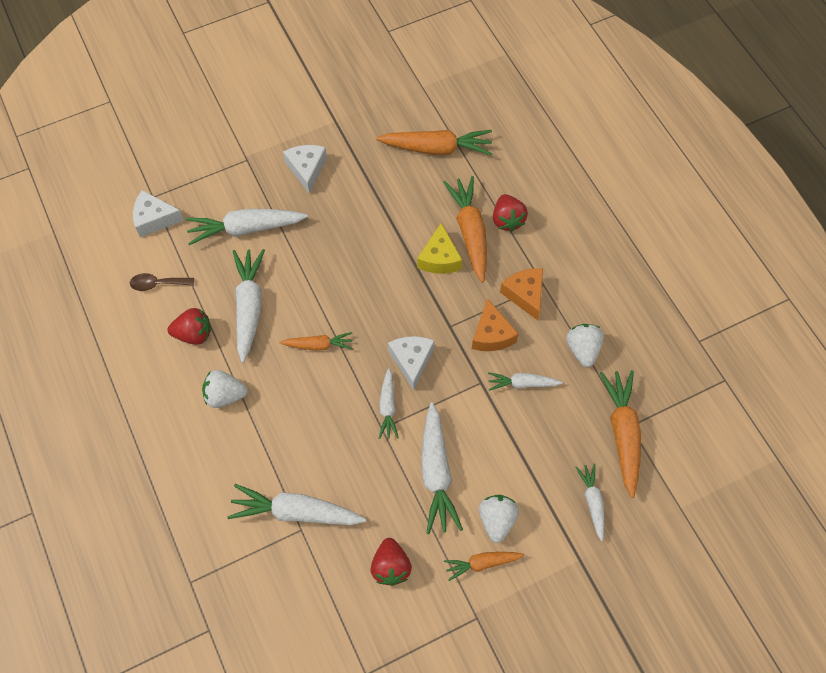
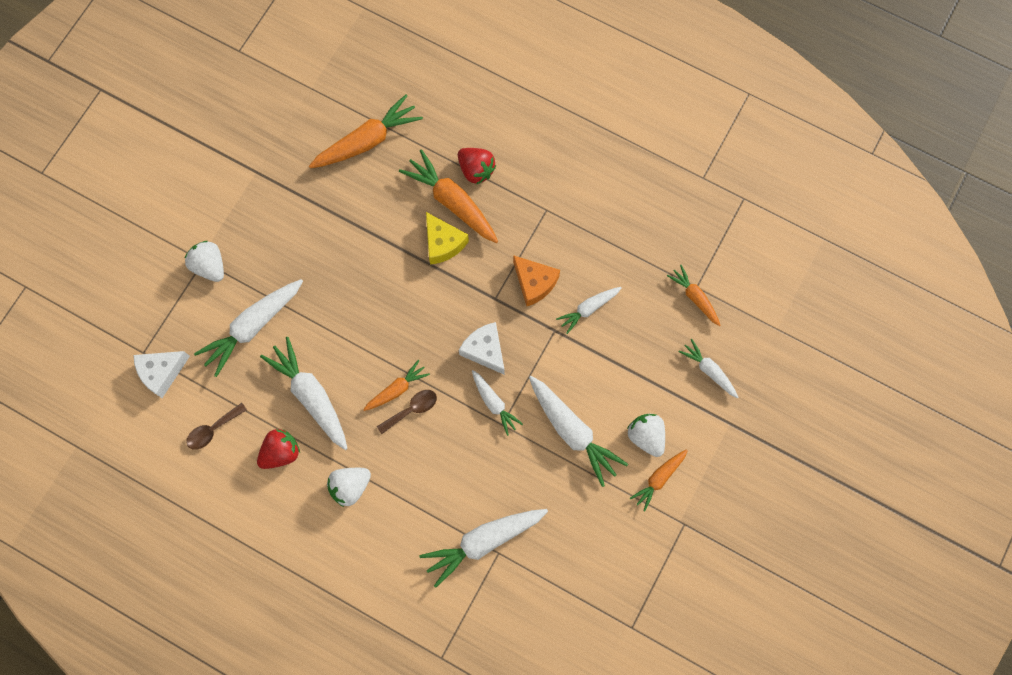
camera: 35 degrees left, 10 degrees up
(307, 169) = (265, 235): white cheese -> none
(318, 368) = (412, 409): none -> brown spoon
(391, 566) = (590, 532): red strawberry -> none
(525, 295) = (537, 229): orange cheese -> none
(582, 349) = (616, 247): white strawberry -> white strawberry (210, 266)
(622, 433) = (694, 297): orange carrot -> orange carrot, size x0.57

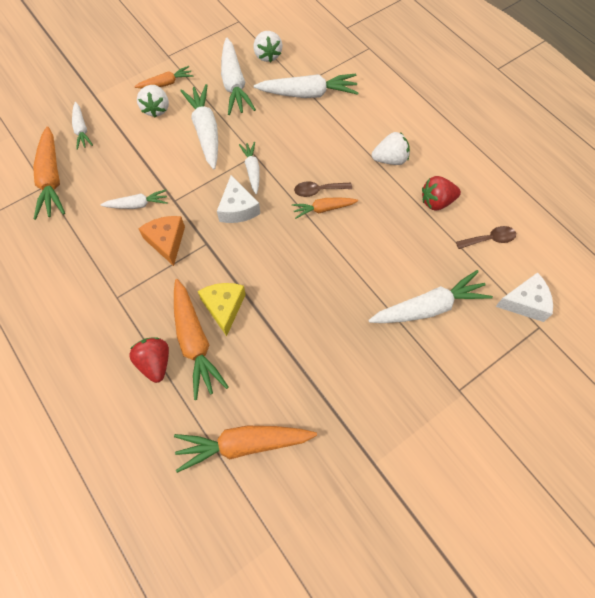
camera: 155 degrees left, 10 degrees down
(210, 266) = (453, 382): white strawberry -> white strawberry (267, 55)
(311, 395) = (396, 232): white carrot -> white carrot (234, 84)
(694, 297) = (51, 179): orange carrot -> orange carrot, size x1.74

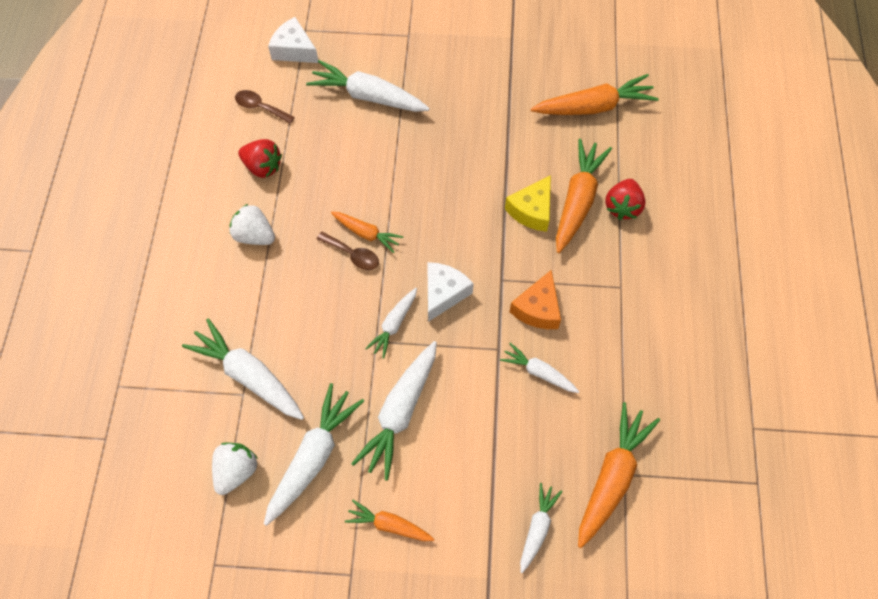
camera: 140 degrees left, 0 degrees up
(156, 109) = (430, 491): white strawberry -> none
(243, 444) = (594, 106): orange carrot -> orange carrot turned 45 degrees counterclockwise

